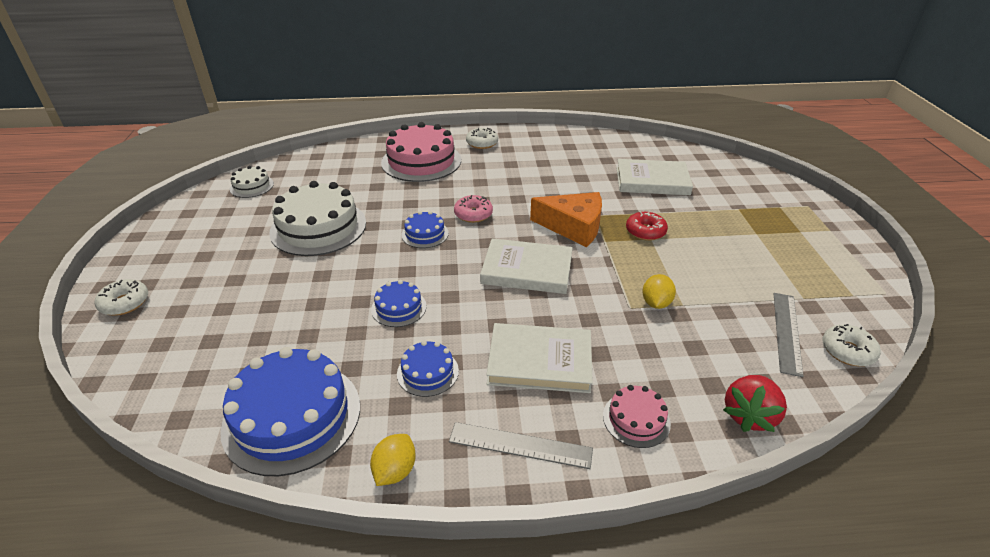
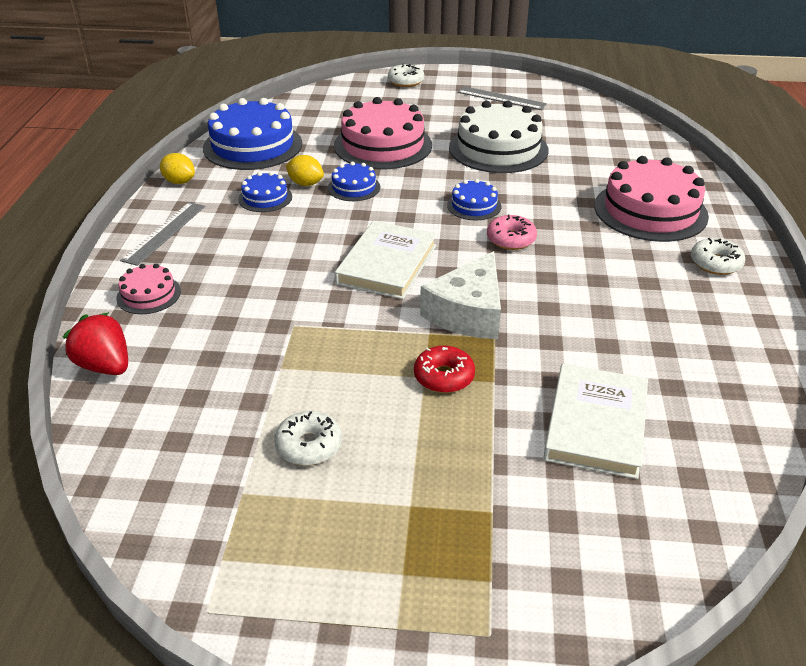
camera: 100 degrees right, 0 degrees up
(251, 186) = (584, 113): white cake -> none
(303, 300) = (383, 145): none -> pink cake
(540, 361) = (246, 254): white book -> none
(573, 227) = (468, 312): orange cheese -> white cheese
(656, 303) = (292, 347): yellow lemon -> yellow lemon (305, 184)
(786, 332) = (191, 445): grey ruler -> grey ruler (501, 98)
(847, 351) = (131, 491): white donut -> white donut (309, 445)

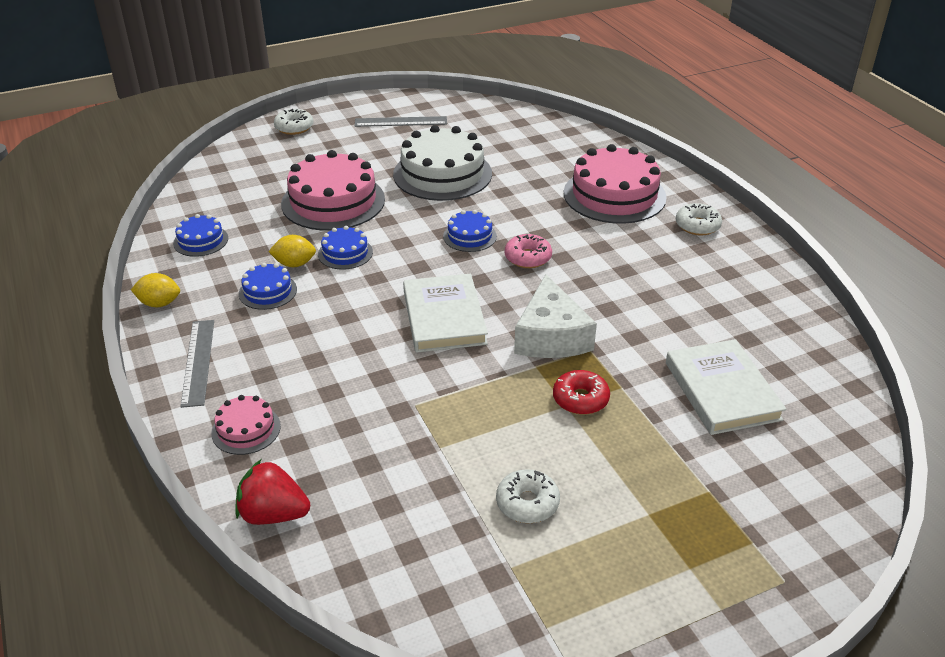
camera: 30 degrees left, 0 degrees up
(253, 146) = (201, 240): blue cake -> blue cake, size x0.49

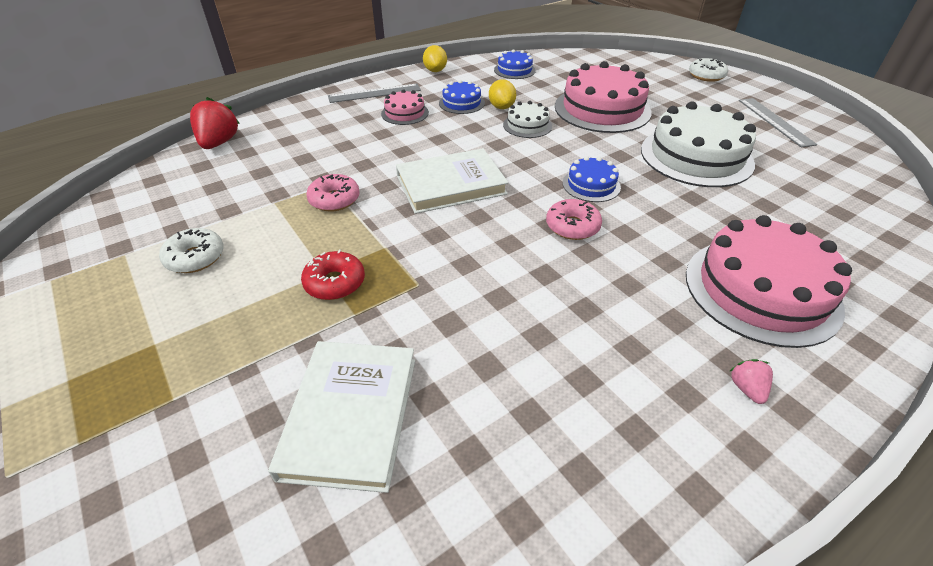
camera: 80 degrees right, 5 degrees up
(246, 429) = (304, 120): pink cake -> pink cake (405, 113)
(345, 253) = (527, 125): blue cake -> white cake
(447, 400) = (334, 200): none -> pink donut
(551, 336) = (436, 254): white cheese -> none
(697, 226) = (747, 389): white donut -> pink strawberry
(721, 391) = (350, 416): white book -> white book turned 60 degrees counterclockwise

